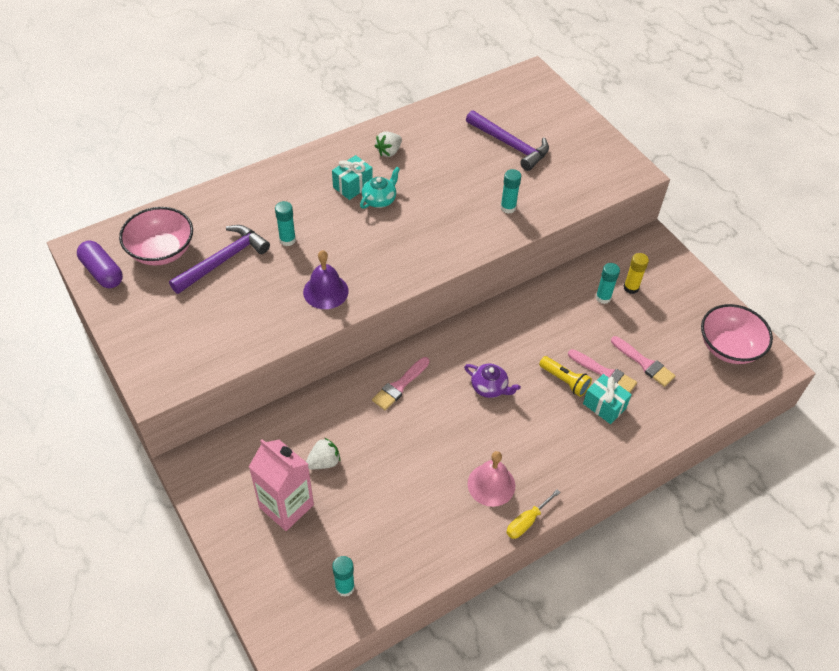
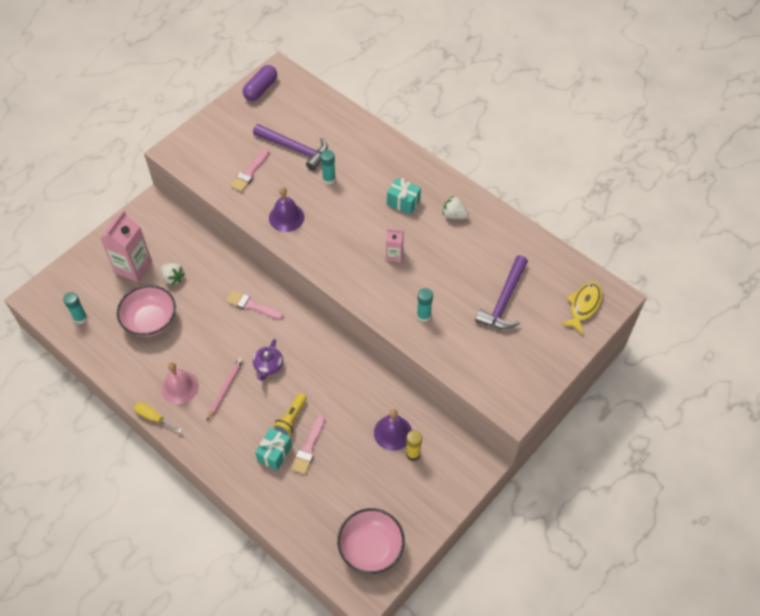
camera: 75 degrees right, 5 degrees up
(161, 251) = (291, 112): pink bowl -> pink bowl (150, 321)
(379, 199) = (395, 224): turquoise teapot -> none
(421, 211) = (394, 255): none -> pink carton
(507, 436) = (225, 388): none -> pink pencil
(535, 95) = (583, 306): none -> yellow fish
(603, 297) = (392, 432): turquoise glue stick -> purple bell
(644, 363) = (329, 478): pink brush -> pink brush (249, 173)

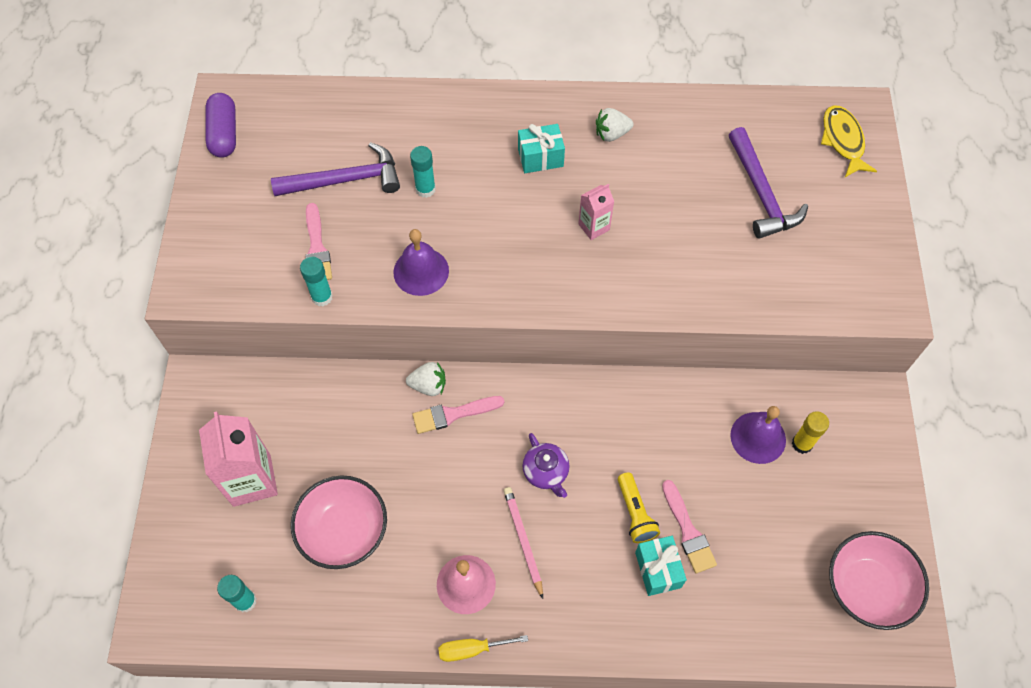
camera: 40 degrees left, 5 degrees up
(173, 278) = (319, 454): white strawberry -> white strawberry (428, 385)
(423, 316) = (697, 273): turquoise glue stick -> turquoise glue stick (322, 297)

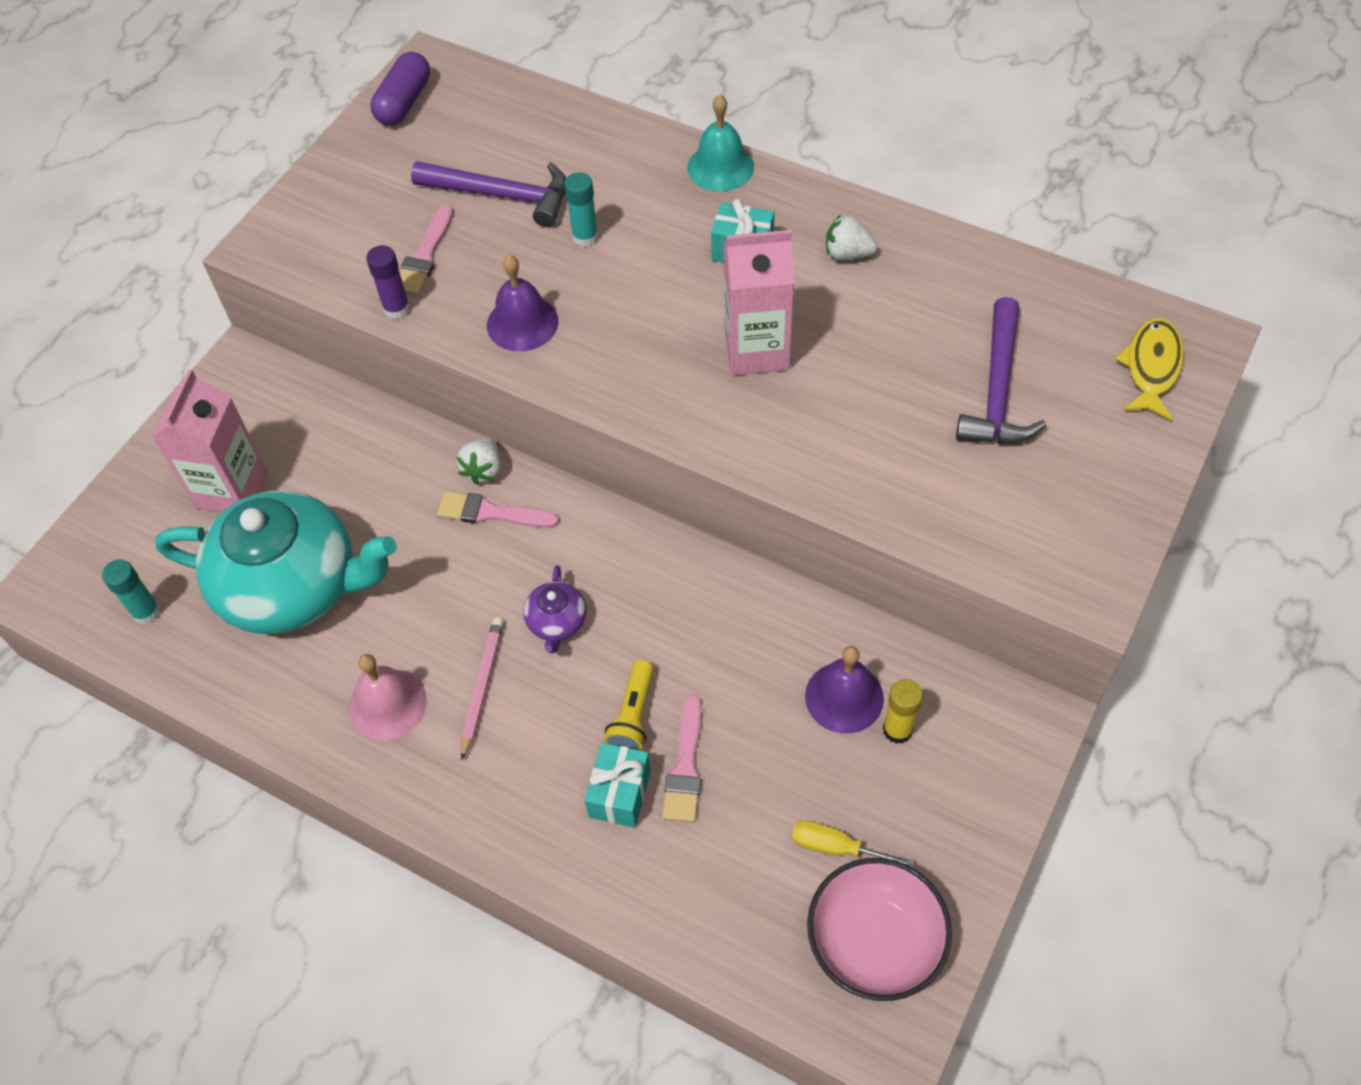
camera: 30 degrees right, 5 degrees down
(322, 297) = (396, 309): turquoise glue stick -> purple glue stick
(344, 531) = (293, 586): pink bowl -> turquoise teapot
(428, 385) = (483, 470): white strawberry -> white strawberry turned 75 degrees clockwise
(472, 649) = (349, 778): yellow screwdriver -> yellow screwdriver (836, 847)
(488, 101) = (720, 167): none -> turquoise bell
(594, 227) = (756, 350): pink carton -> pink carton, size x1.88

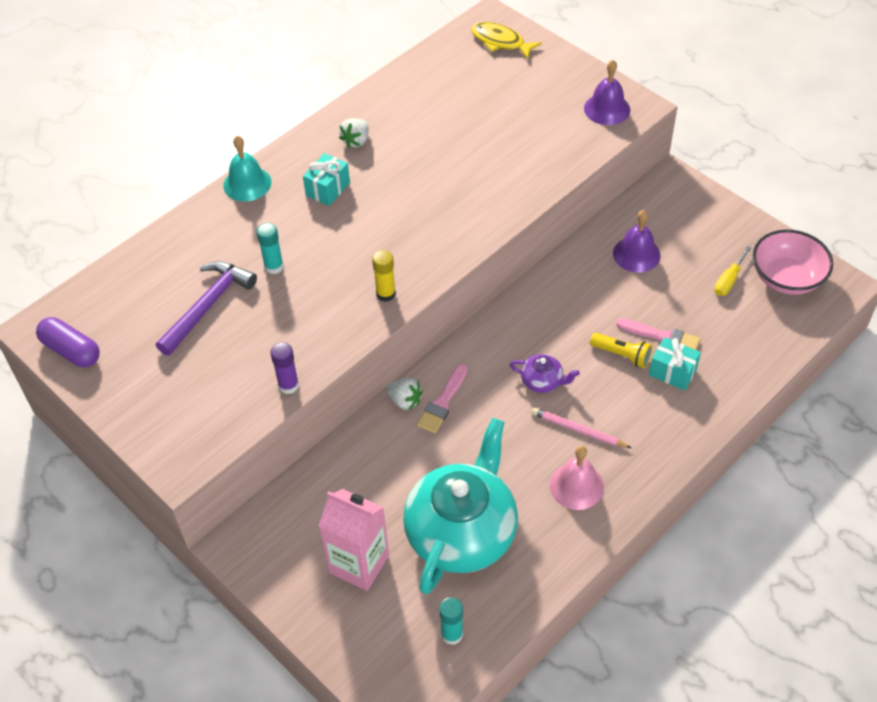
camera: 75 degrees left, 5 degrees down
(425, 255) = (244, 361): pink brush -> none
(522, 323) = (336, 315): purple bell -> purple bell (607, 109)
(756, 350) = (415, 201): pink carton -> none
(897, 730) = (663, 236): yellow glue stick -> yellow glue stick (386, 294)
(998, 390) = (491, 104): purple hammer -> none

